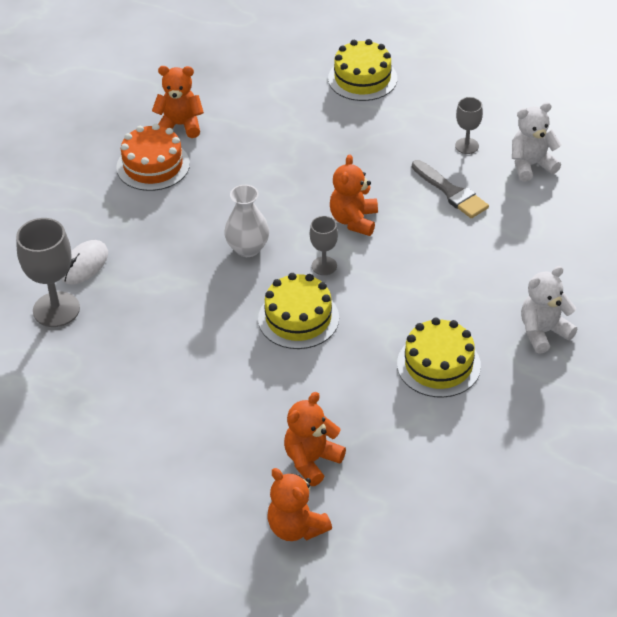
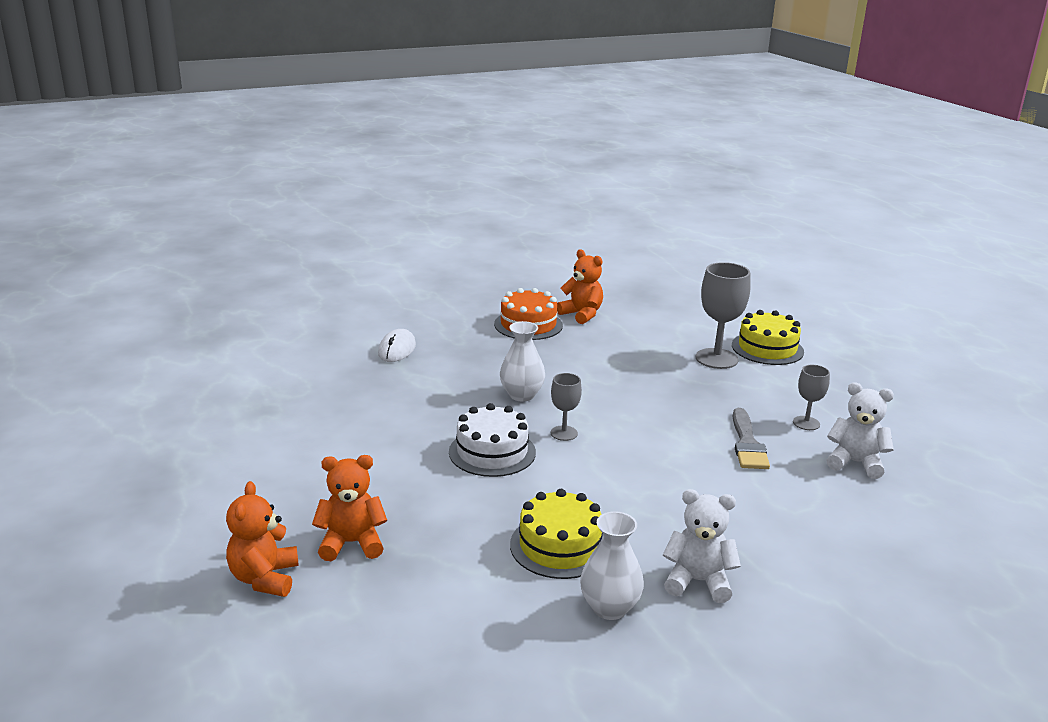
camera: 40 degrees right, 20 degrees down
(56, 309) = (340, 361): grey goblet -> grey goblet (716, 359)
(84, 265) = (397, 349): white mouse -> white mouse turned 60 degrees counterclockwise
(298, 318) = (492, 452): yellow cake -> white cake
(354, 220) = (632, 420): orange teddy bear -> none
(518, 388) = (609, 608): none -> white vase

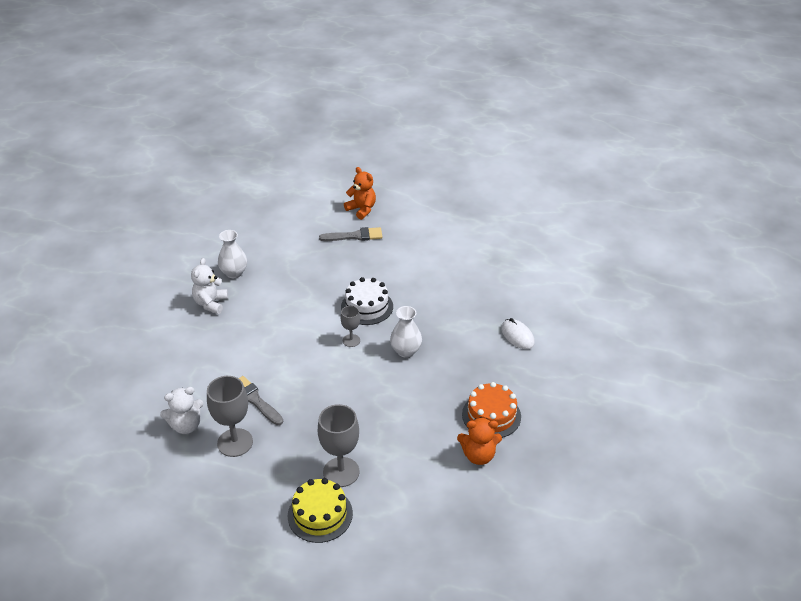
camera: 135 degrees right, 15 degrees up
(352, 543) = (355, 236): orange teddy bear -> grey brush
(560, 546) = (280, 283): yellow cake -> none
(698, 581) = (211, 303): white teddy bear -> white teddy bear turned 135 degrees clockwise
(806, 423) = (235, 442): grey goblet -> grey goblet, size x1.79

